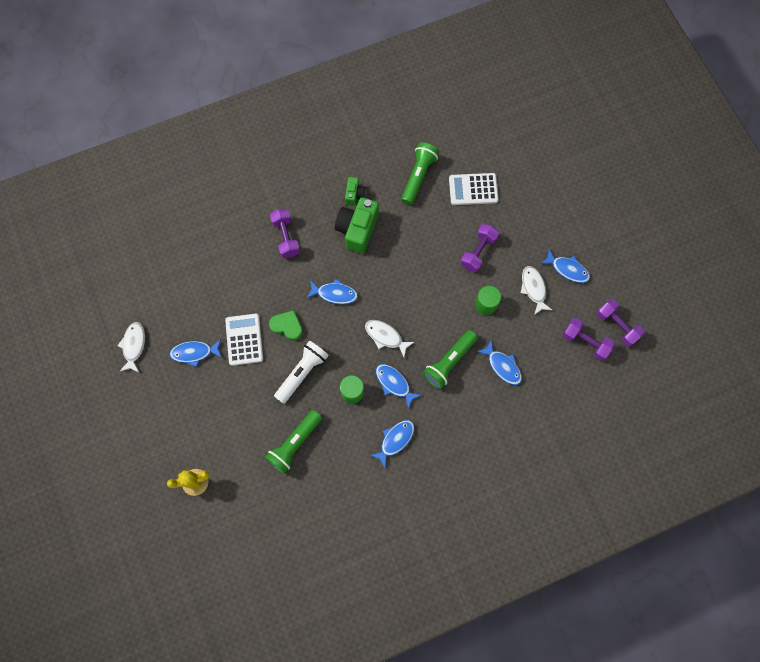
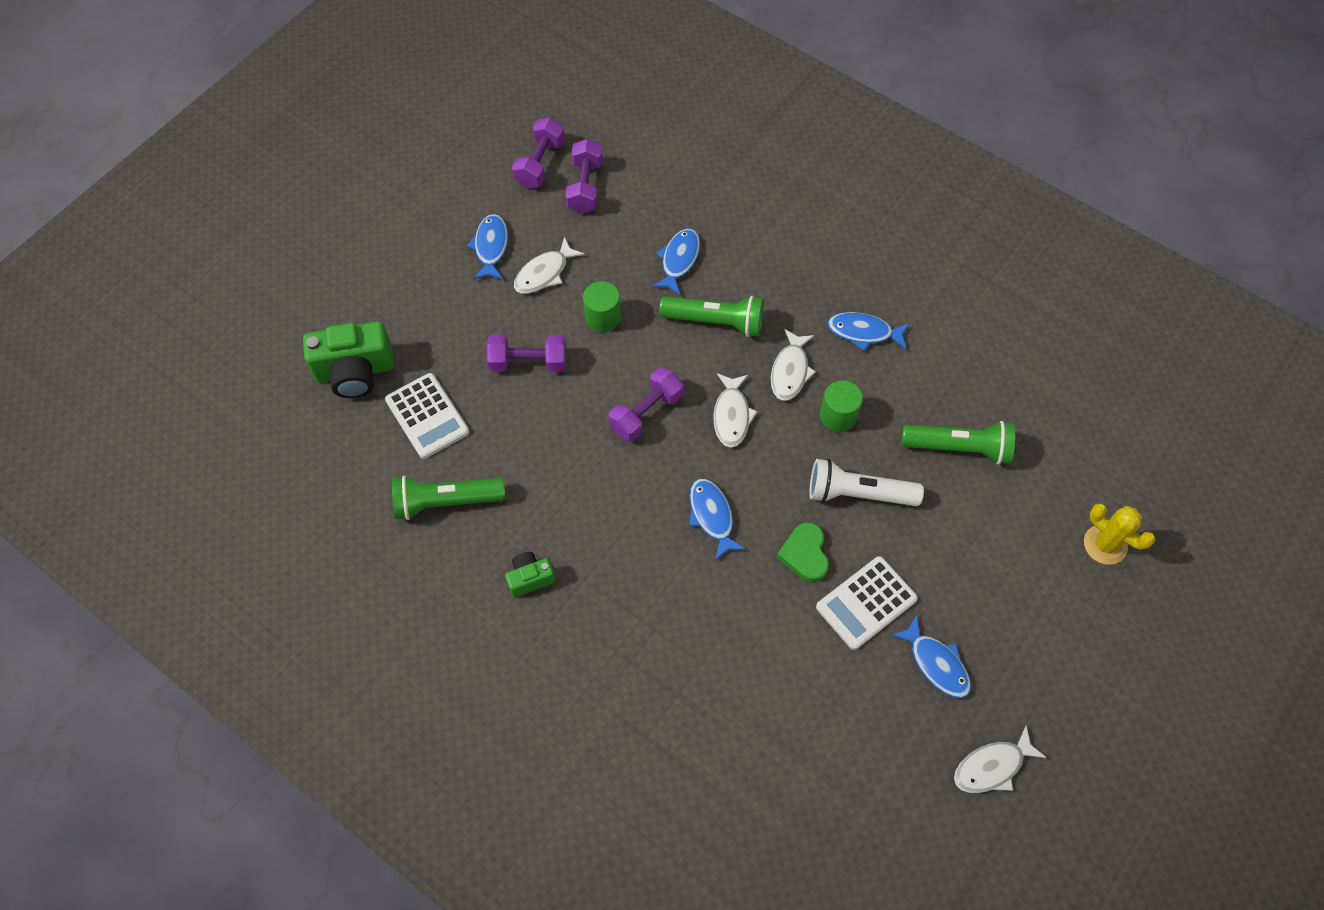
camera: 120 degrees left, 10 degrees down
(286, 237) = (665, 640): purple dumbbell -> purple dumbbell (646, 413)
(357, 229) = (588, 541): green camera -> green camera (355, 371)
(394, 383) = (790, 371): blue fish -> white fish

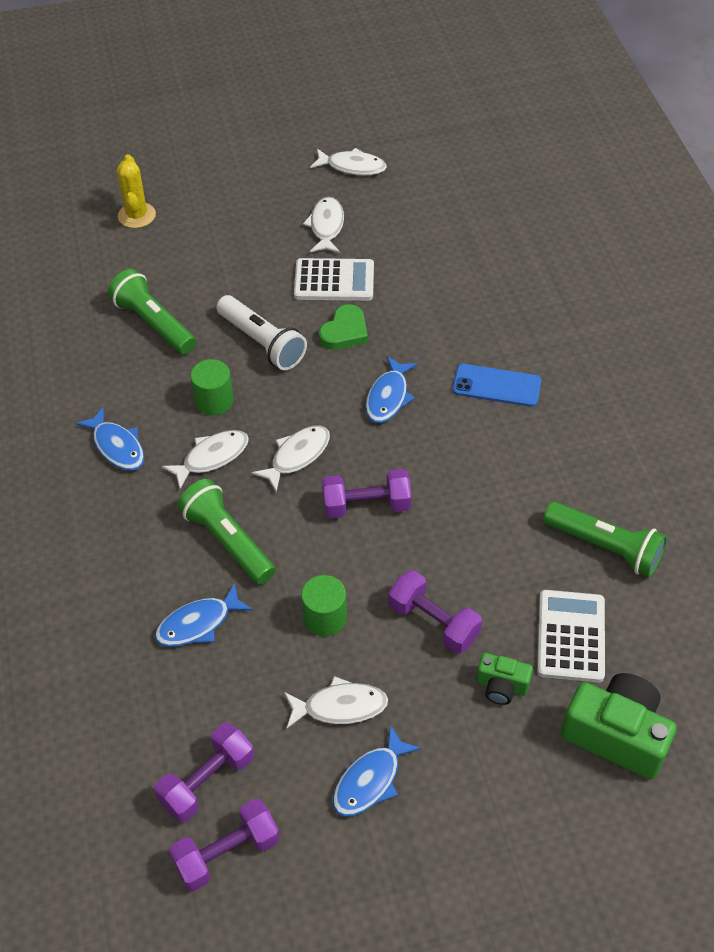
camera: 140 degrees left, 10 degrees down
(530, 578) = (574, 445): green camera -> green camera (501, 686)
(635, 592) = (496, 386): none -> blue phone
(936, 664) = (326, 226): blue fish -> white fish

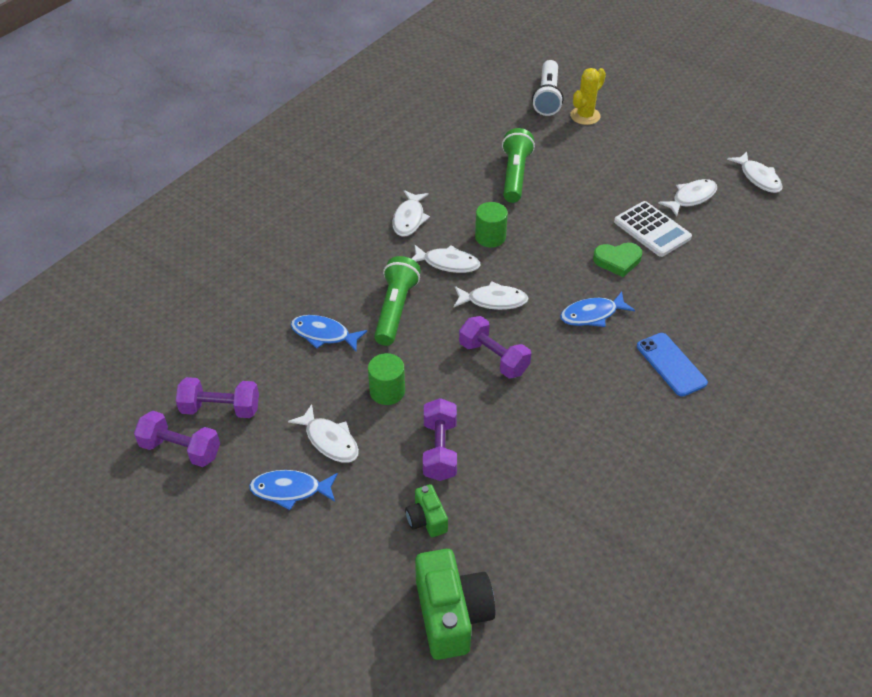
camera: 50 degrees right, 5 degrees down
(117, 446) = (409, 219): blue fish -> white fish
(262, 343) = (560, 229): white flashlight -> white flashlight (547, 97)
(571, 636) = (506, 536): white calculator -> none
(605, 547) = (604, 512): green flashlight -> none

